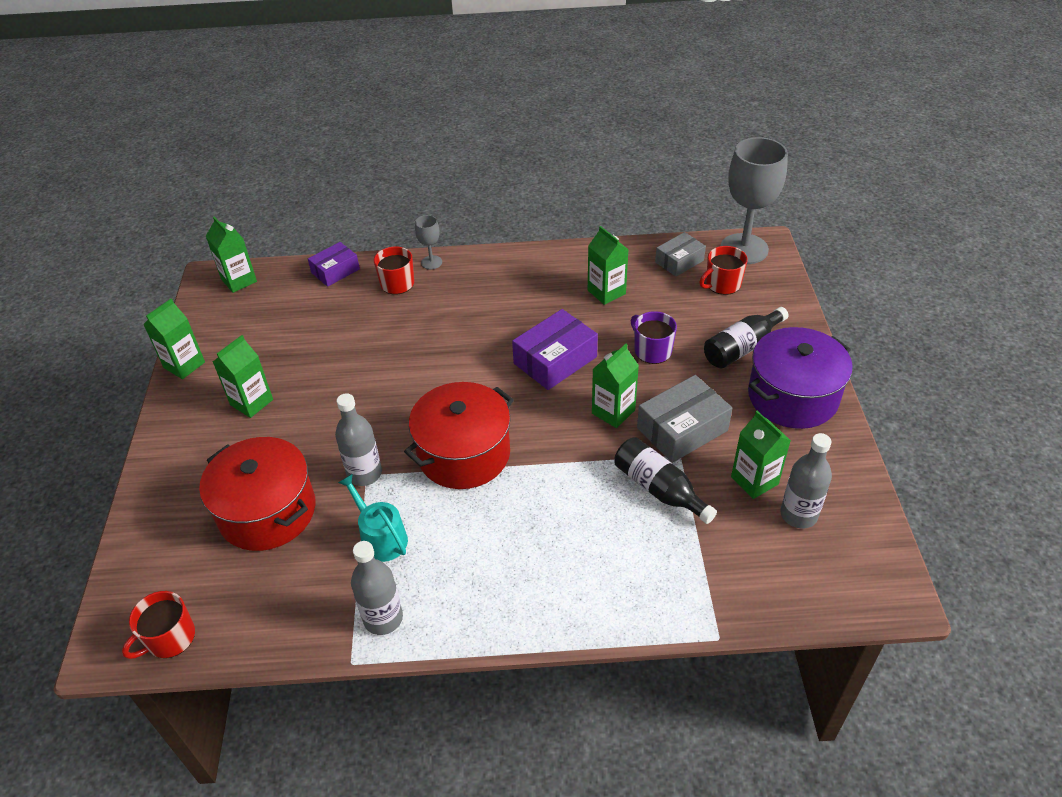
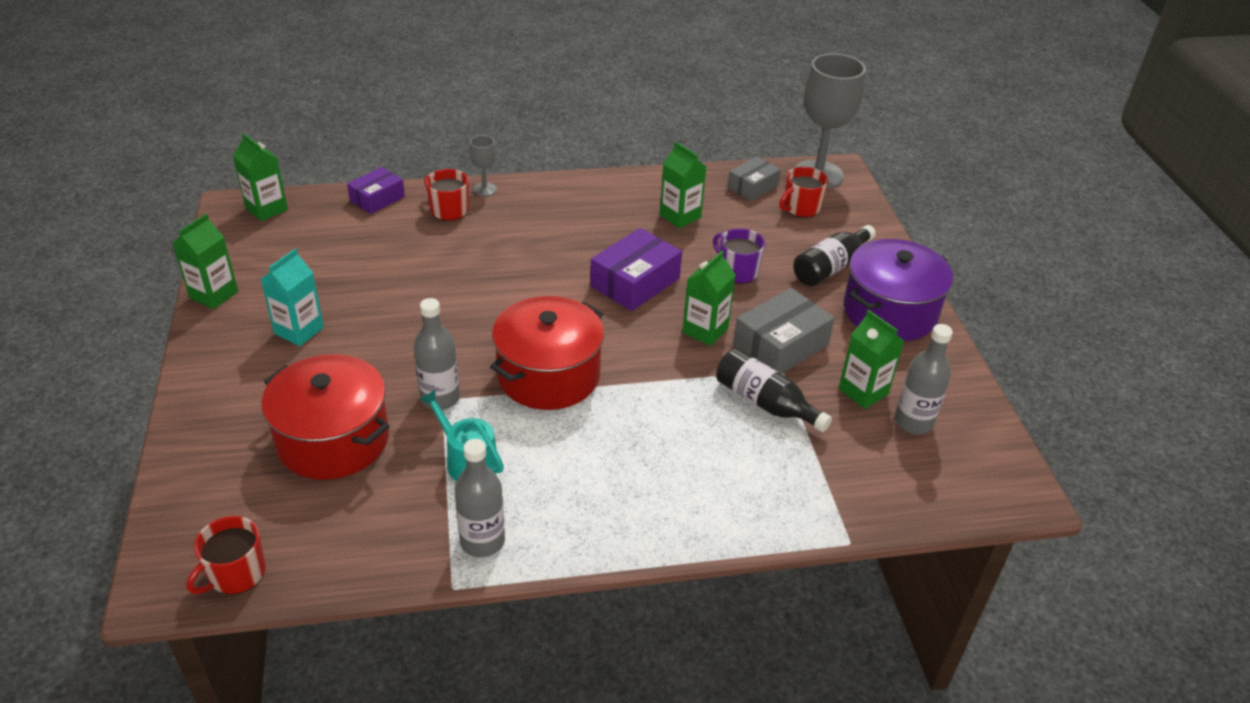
camera: 10 degrees left, 5 degrees down
(251, 402) = (299, 330): green carton -> turquoise carton

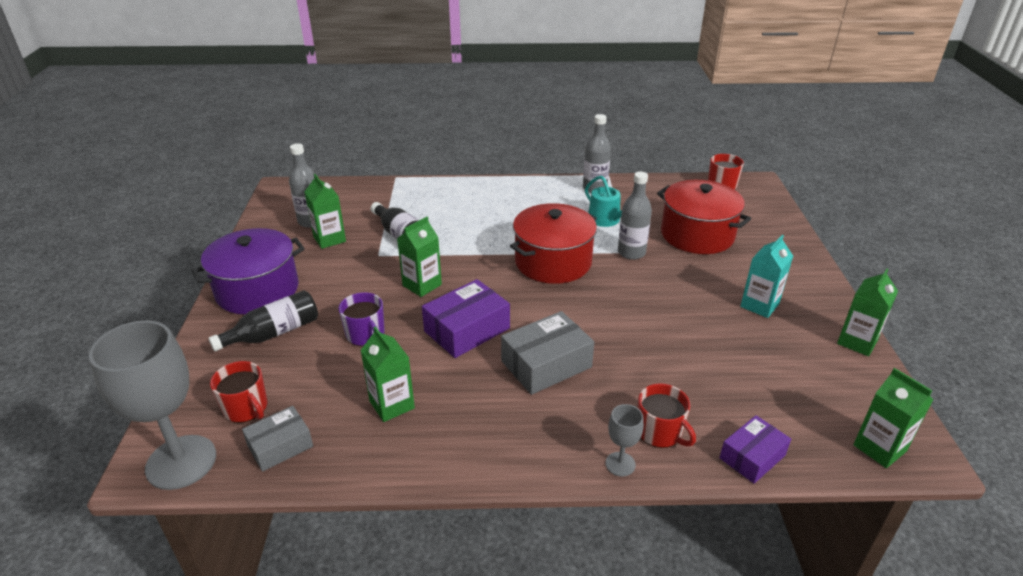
camera: 170 degrees left, 5 degrees down
(780, 345) = (368, 271): grey box -> grey box (546, 364)
(801, 208) = (246, 408): red mug -> red mug turned 75 degrees clockwise

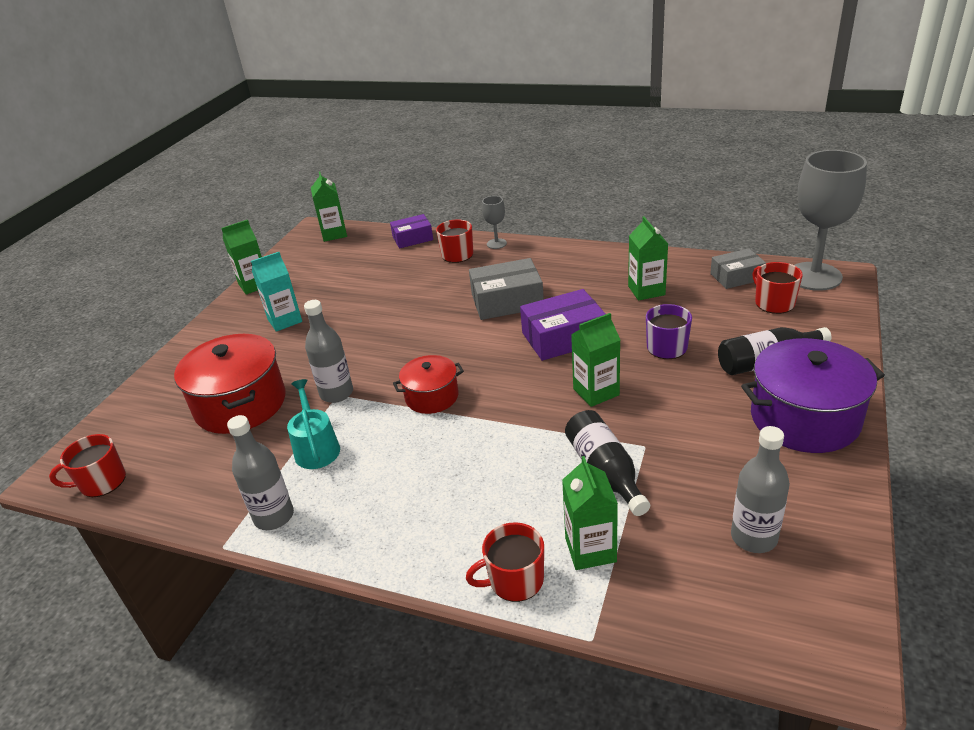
camera: 155 degrees left, 0 degrees up
(329, 239) = (717, 490): green carton -> green carton (590, 550)
(440, 187) = (514, 580): none -> red mug
(553, 262) = (432, 397): red pot -> red pot, size x0.58

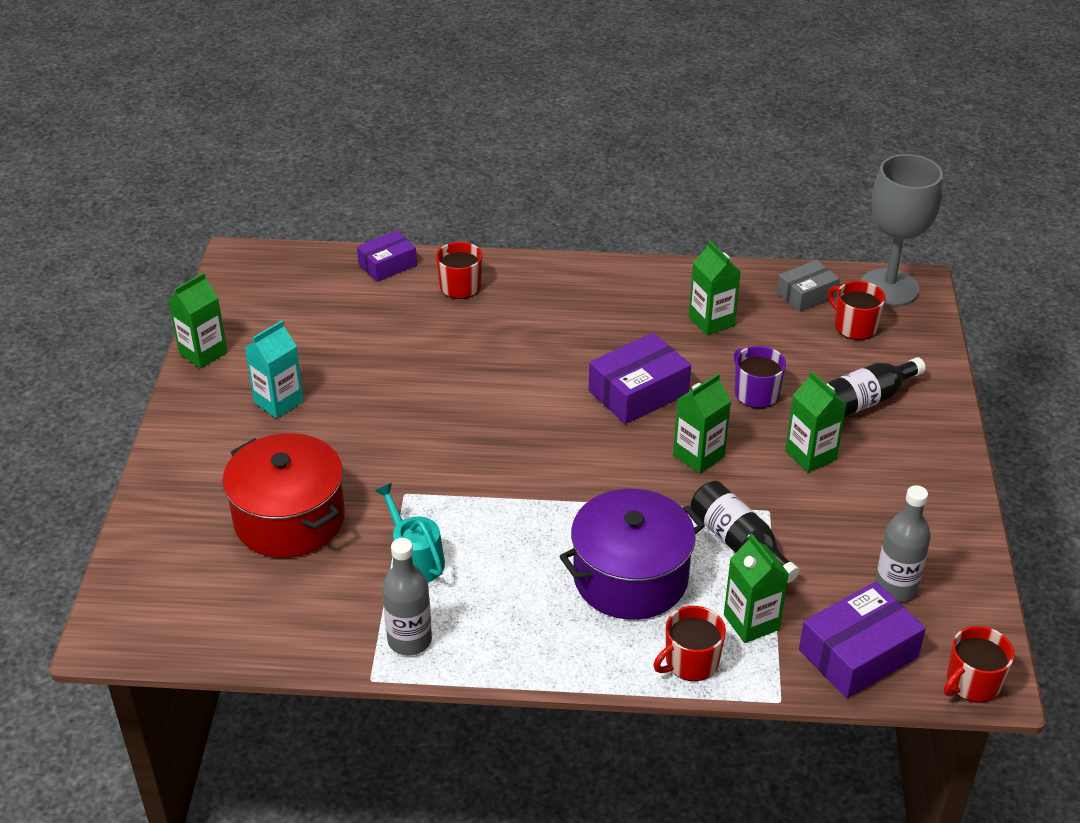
camera: 20 degrees left, 5 degrees up
(101, 482) = (175, 634): red mug -> red mug (972, 682)
(334, 234) = (272, 264): green carton -> green carton (810, 455)
(336, 393) = (402, 491): grey bottle -> none
(432, 397) = (518, 482): red pot -> none
(496, 244) = (504, 266): grey goblet -> none
(507, 301) = (553, 349): grey box -> none
(693, 602) = (858, 653): none -> purple box
(804, 418) = (915, 461): purple pot -> purple pot (630, 578)

